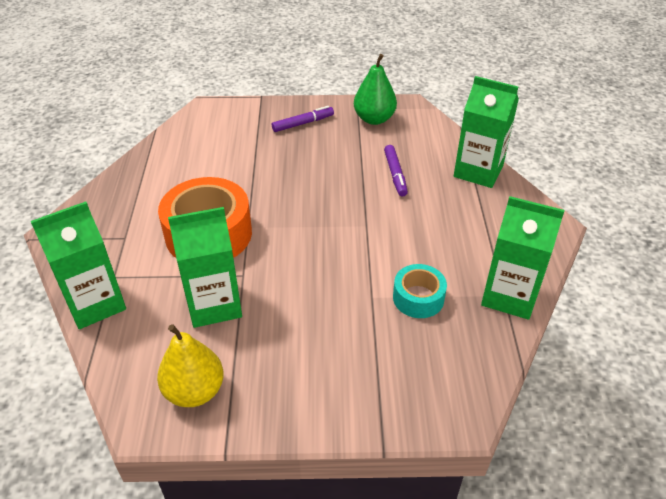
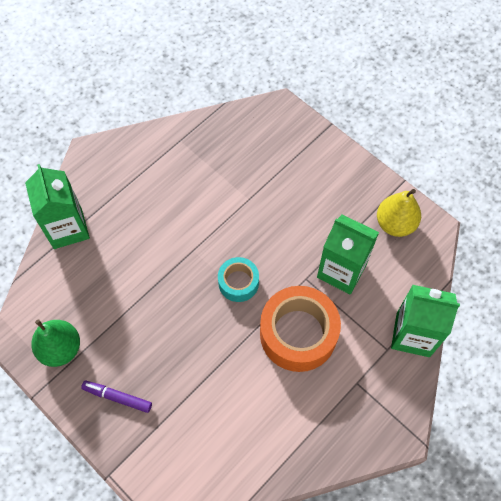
camera: 135 degrees left, 20 degrees up
(395, 174) = (122, 276): purple marker -> none
(418, 298) = (225, 177): turquoise tape -> turquoise tape (238, 283)
(509, 295) = (178, 137): green carton -> none

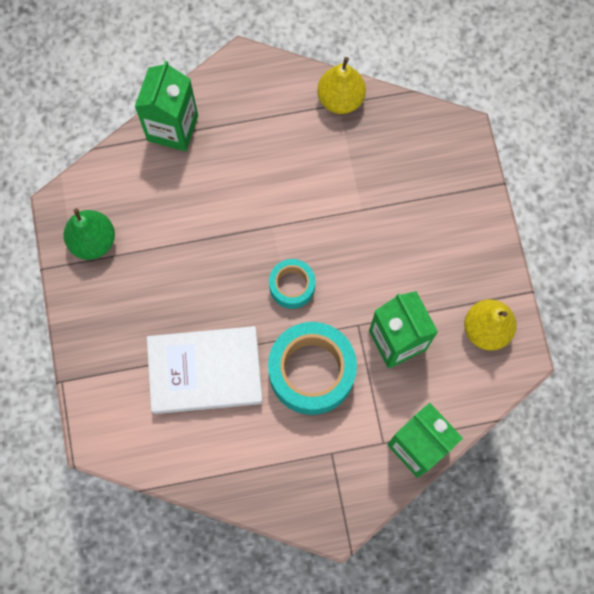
camera: 35 degrees right, 10 degrees up
(117, 397) = (113, 319): purple marker -> none
(179, 136) = (340, 99): none -> yellow pear
(219, 388) = (205, 372): none -> white book
(298, 334) = (311, 372): orange tape -> turquoise tape

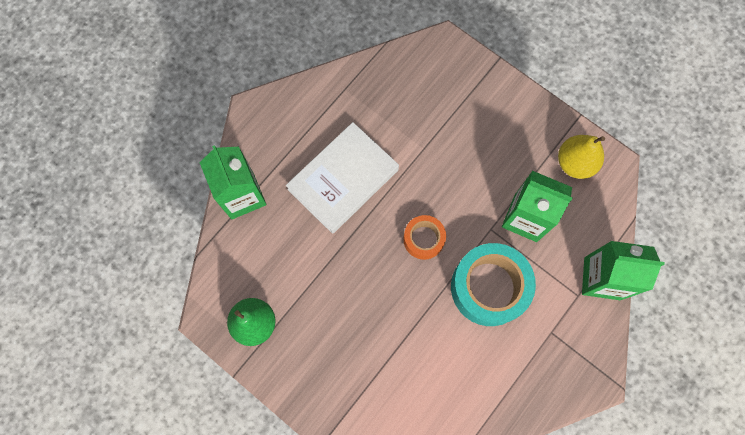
camera: 40 degrees left, 0 degrees up
(205, 372) = (417, 349): white book -> white book (343, 180)
(292, 286) = (423, 239): turquoise tape -> orange tape
(340, 99) = (343, 84): yellow pear -> none

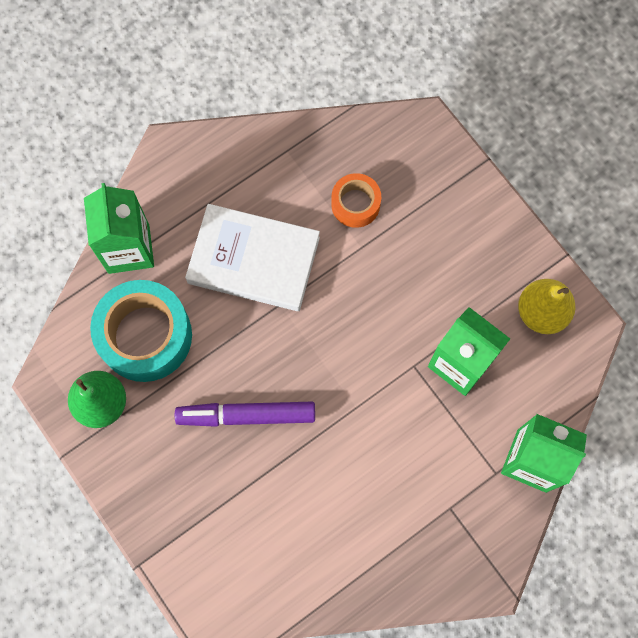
camera: 15 degrees right, 0 degrees up
(343, 180) = (253, 260): white book -> white book turned 45 degrees clockwise
(372, 302) = (246, 415): none -> purple marker
(423, 239) = (329, 357): orange tape -> orange tape (355, 204)
(489, 287) = (391, 435): turquoise tape -> turquoise tape (145, 336)

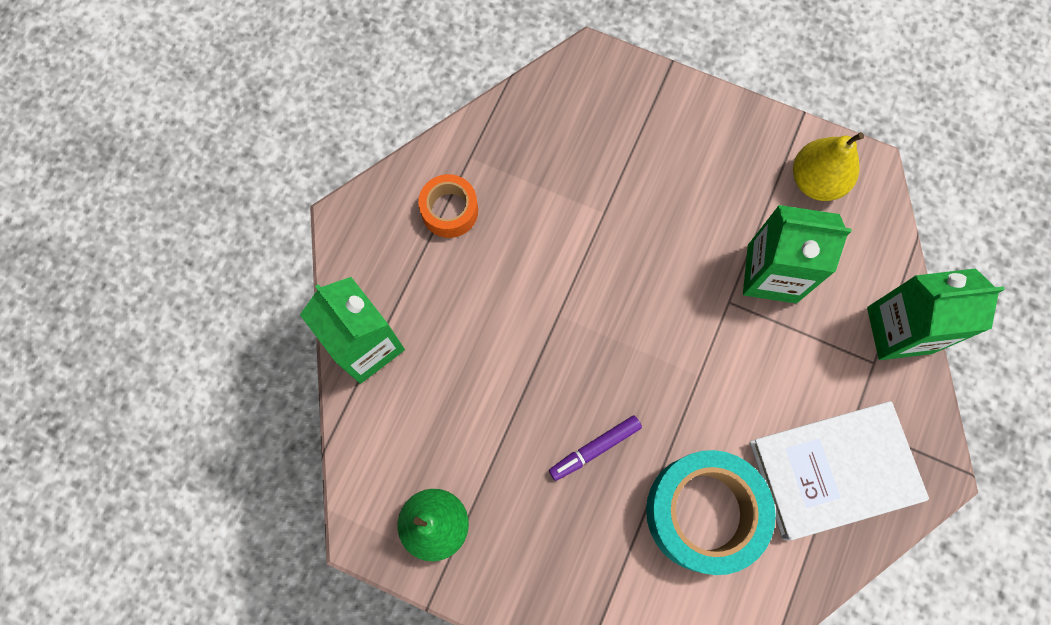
camera: 30 degrees left, 0 degrees up
(145, 336) = (439, 426): turquoise tape -> turquoise tape (703, 512)
(246, 415) = (594, 448): purple marker -> purple marker, size x0.62
(253, 260) = (504, 285): white book -> white book (833, 471)
(355, 204) = (571, 173): orange tape -> orange tape (449, 210)

